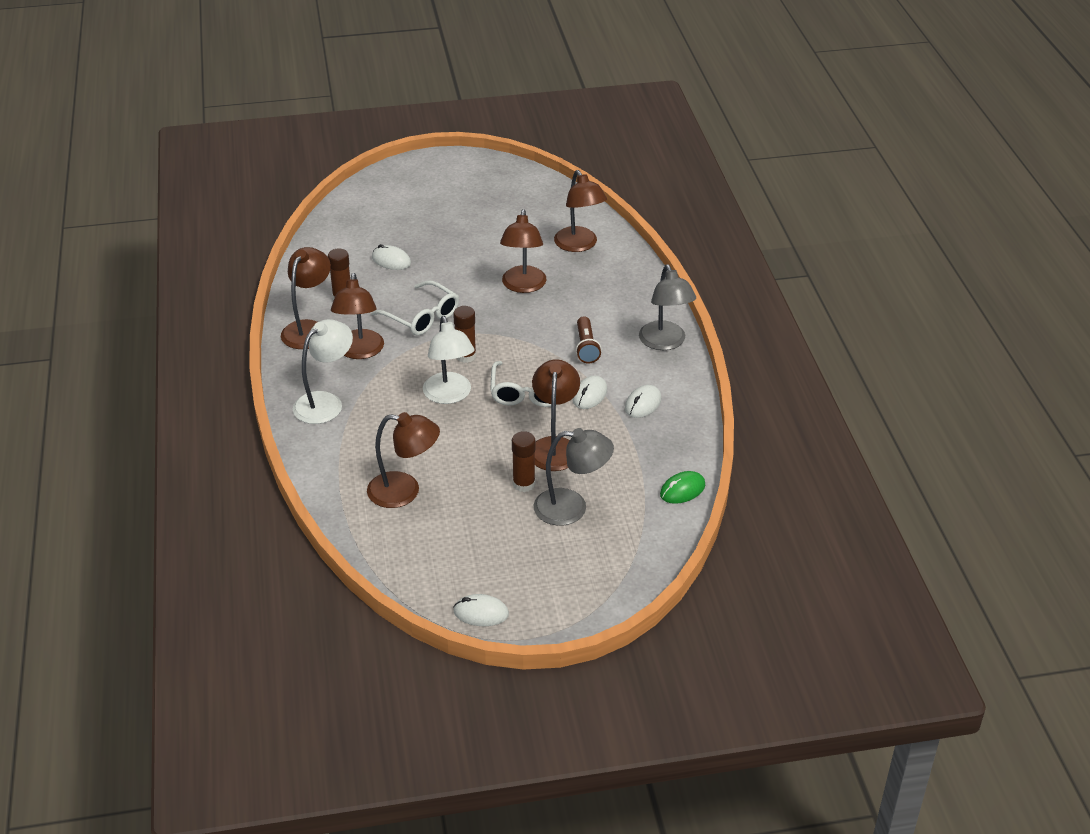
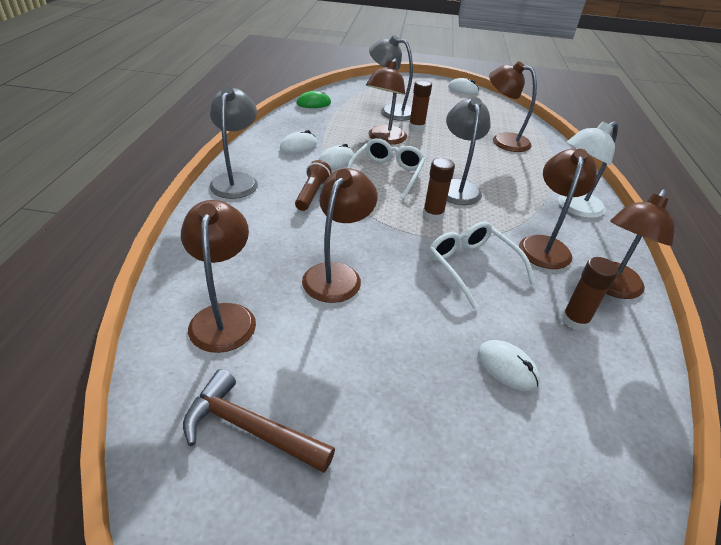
camera: 165 degrees left, 0 degrees up
(449, 395) = (457, 187): white lamp -> grey lamp
(524, 207) = (250, 429): none -> brown hammer

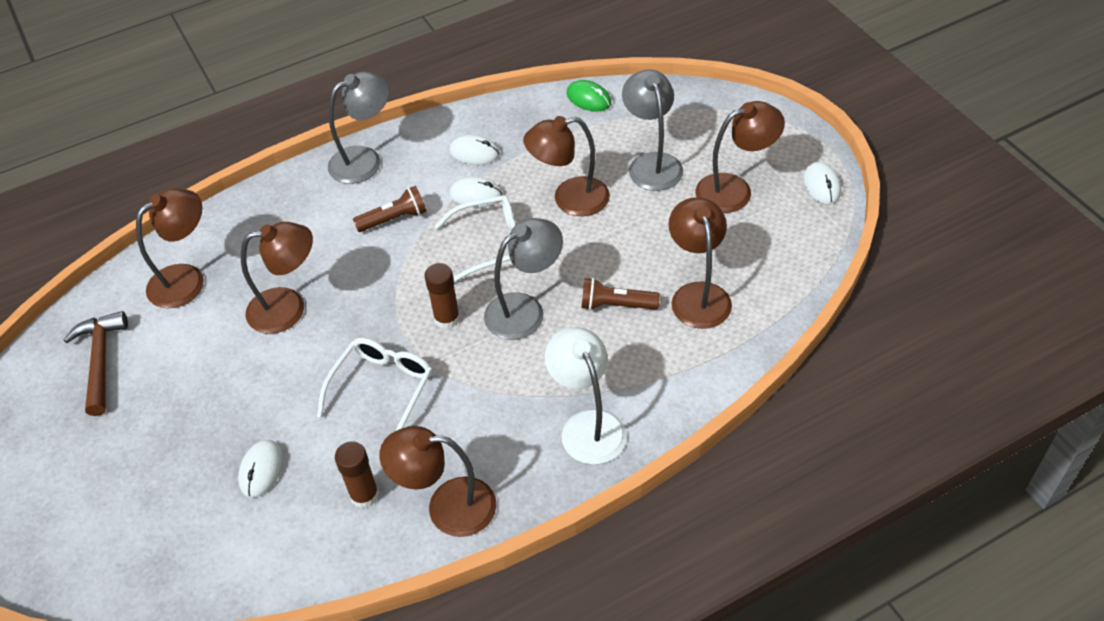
camera: 60 degrees right, 10 degrees up
(416, 127) = (637, 206): brown glue stick -> none
(485, 162) = (616, 305): none -> brown flashlight
(545, 245) = (476, 428): brown lamp -> brown lamp (734, 190)
(574, 208) = (587, 425): white lamp -> white lamp turned 45 degrees clockwise

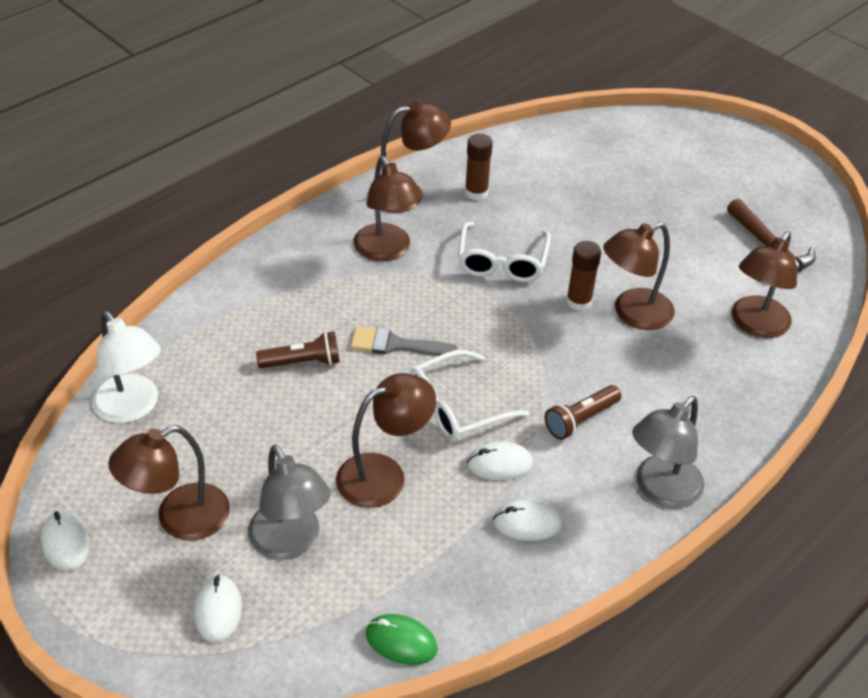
camera: 160 degrees right, 5 degrees down
(261, 470) = (568, 196): white mouse -> white mouse (218, 610)
(447, 318) = (471, 326): brown glue stick -> brown glue stick (579, 301)
(525, 310) = (395, 345): grey lamp -> grey brush
(587, 425) = (308, 260): white lamp -> white lamp (132, 408)
(698, 295) = (217, 384): brown lamp -> brown lamp (386, 251)

